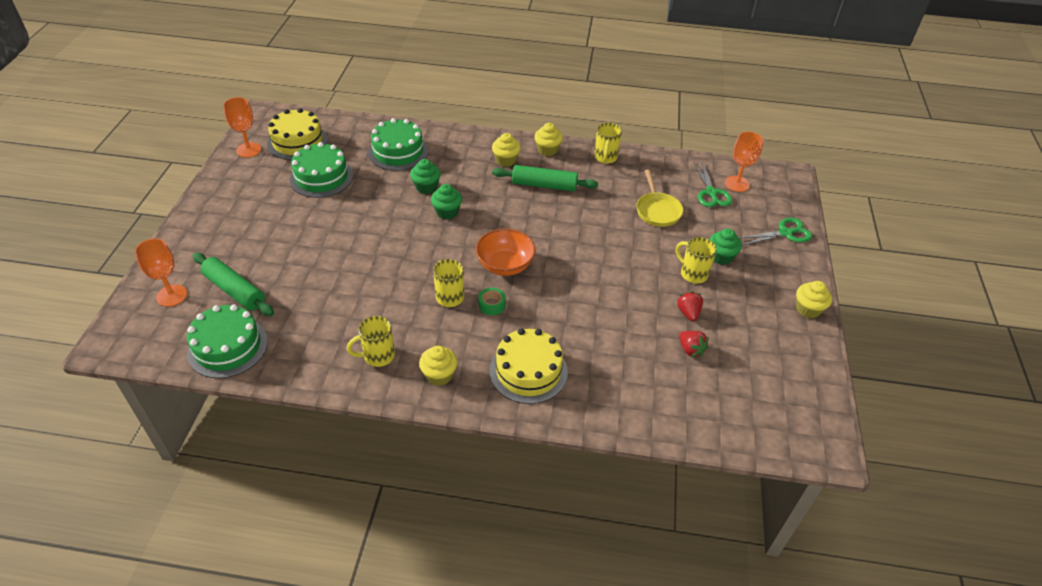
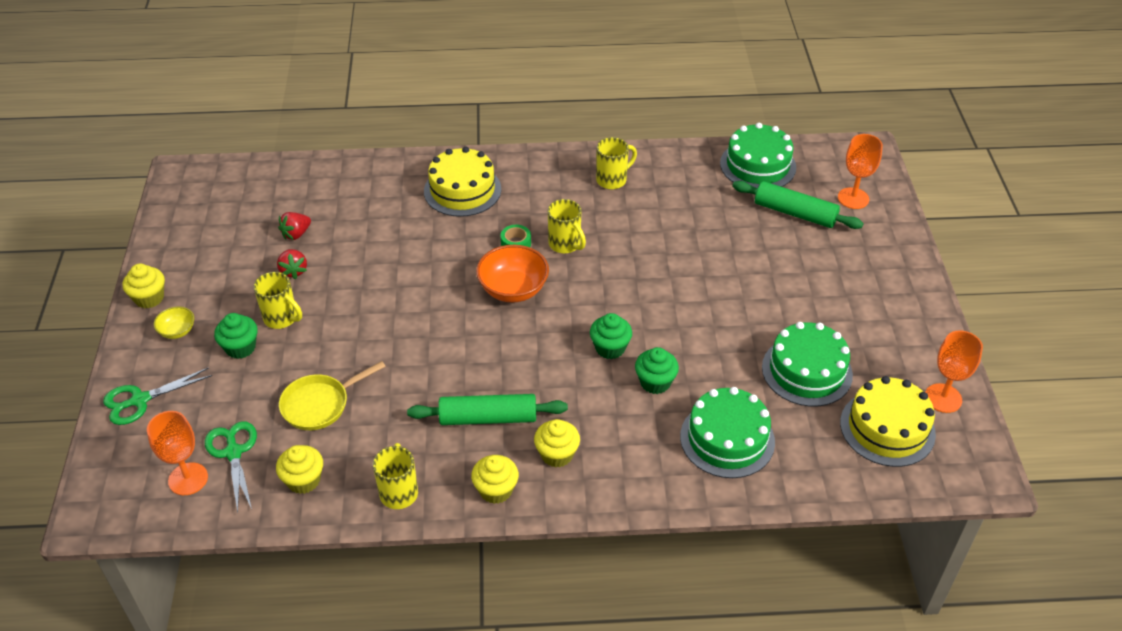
camera: 170 degrees right, 0 degrees up
(439, 375) = (547, 174): yellow cupcake -> yellow cupcake (303, 480)
(657, 210) = (319, 404): yellow pan -> yellow pan turned 105 degrees counterclockwise
(690, 350) = (296, 234): red strawberry -> red strawberry turned 90 degrees counterclockwise
(774, 277) = (177, 331): none -> yellow bowl

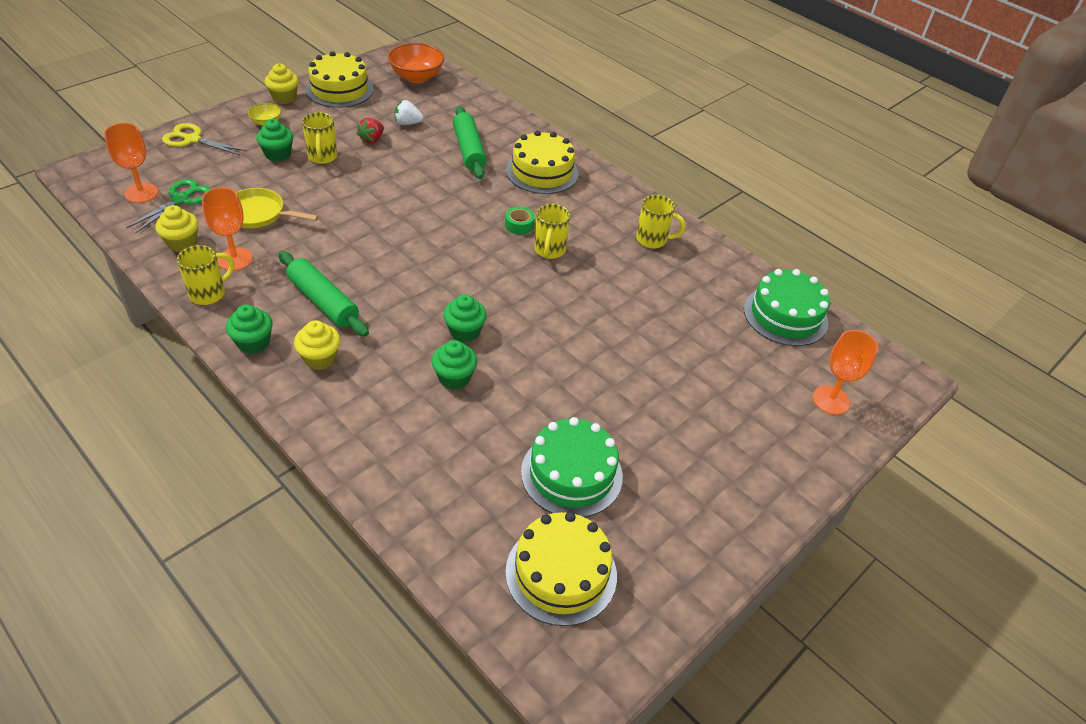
camera: 45 degrees right, 0 degrees up
(139, 400) = (192, 139): green scissors -> yellow scissors
(184, 252) = (339, 89): none -> yellow cake
(296, 234) = (407, 123): red strawberry -> white strawberry
(496, 490) = (253, 343): yellow cupcake -> green cupcake
(513, 289) = (469, 248): orange bowl -> orange bowl (416, 77)
(727, 439) = (434, 457): green cake -> none
(795, 213) = (758, 369): green rolling pin -> green rolling pin (469, 150)
(943, 398) = (647, 602): orange goblet -> orange goblet (235, 259)

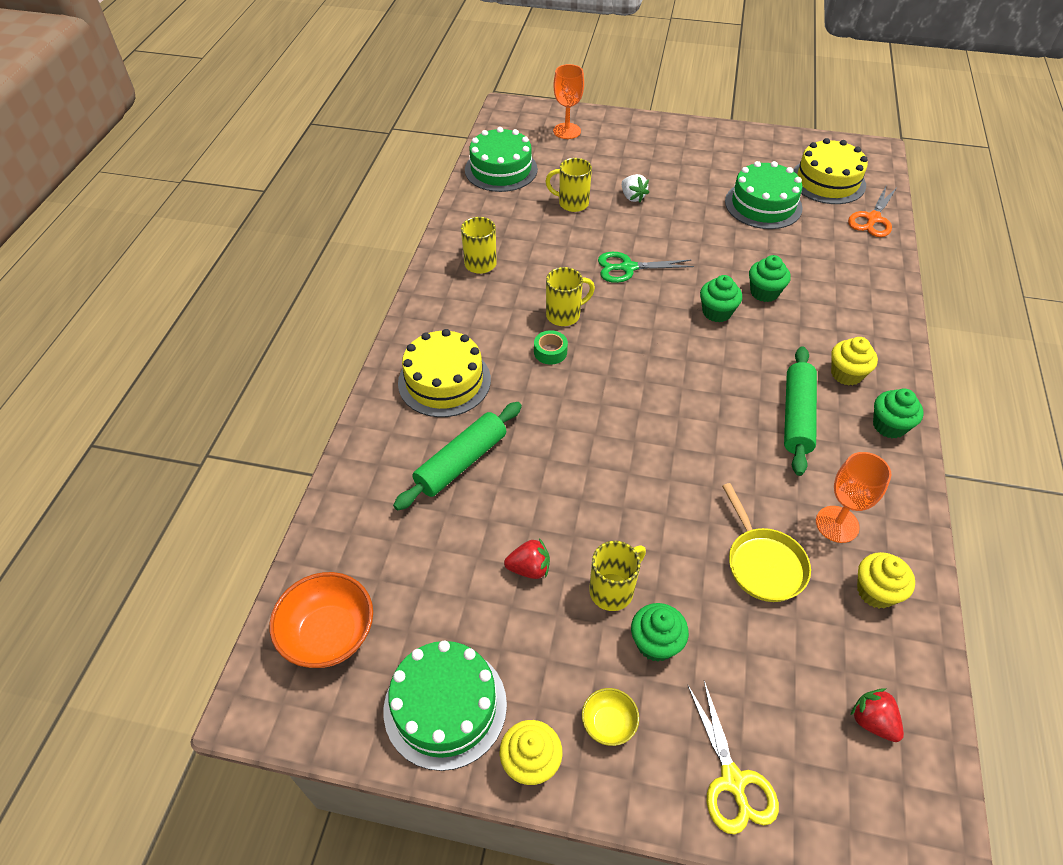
camera: 120 degrees left, 5 degrees up
(141, 193) = (872, 721): orange goblet -> red strawberry
(181, 199) = (831, 664): green scissors -> green scissors (627, 268)
(209, 293) = (892, 504): yellow mug -> yellow mug (572, 203)
(339, 89) = (445, 706): yellow cake -> green cake
(407, 123) = (459, 558): white strawberry -> white strawberry (632, 197)
(461, 557) = (873, 219): none -> orange scissors

